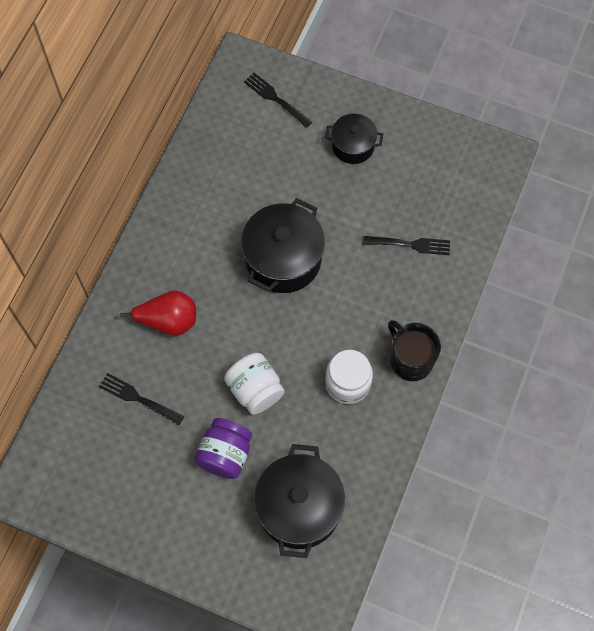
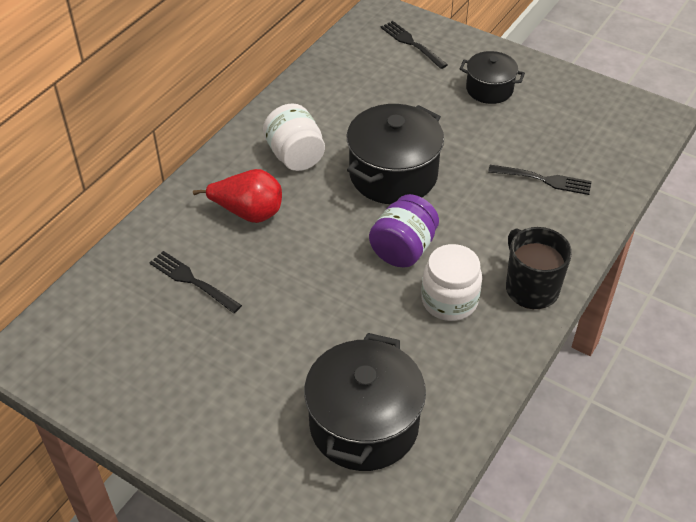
camera: 10 degrees right, 20 degrees down
(225, 454) = (282, 352): purple jar -> purple jar (403, 249)
(255, 390) = (334, 292): white jar -> white jar (295, 156)

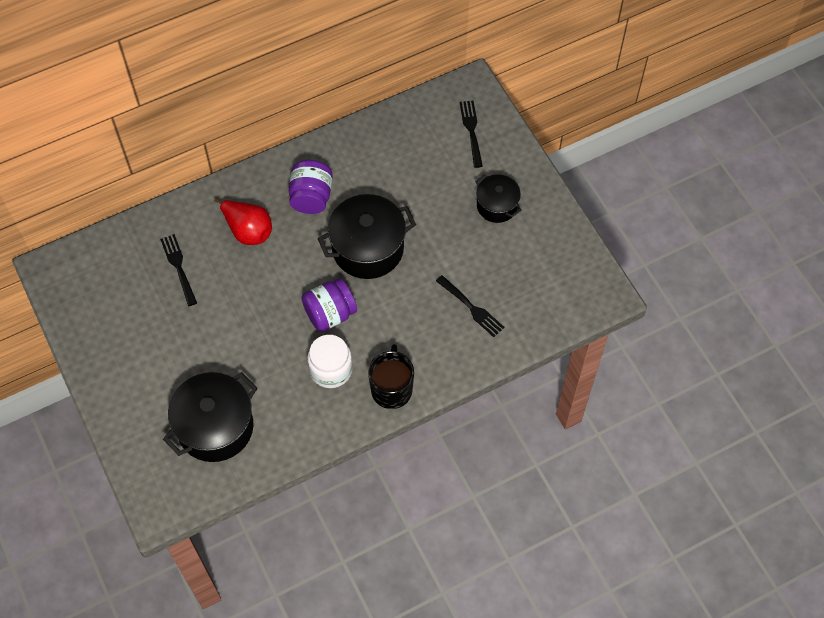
camera: 30 degrees right, 15 degrees up
(295, 156) = (311, 197): white jar -> purple jar

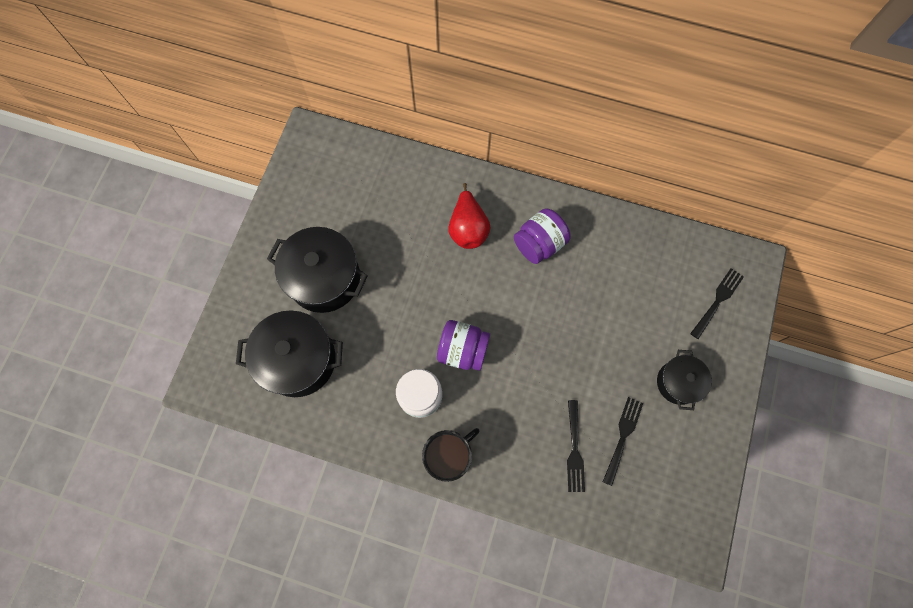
camera: 45 degrees right, 10 degrees up
(179, 267) = (393, 213): black fork -> black fork (622, 438)
(368, 248) = (541, 324): black pot -> black pot (324, 279)

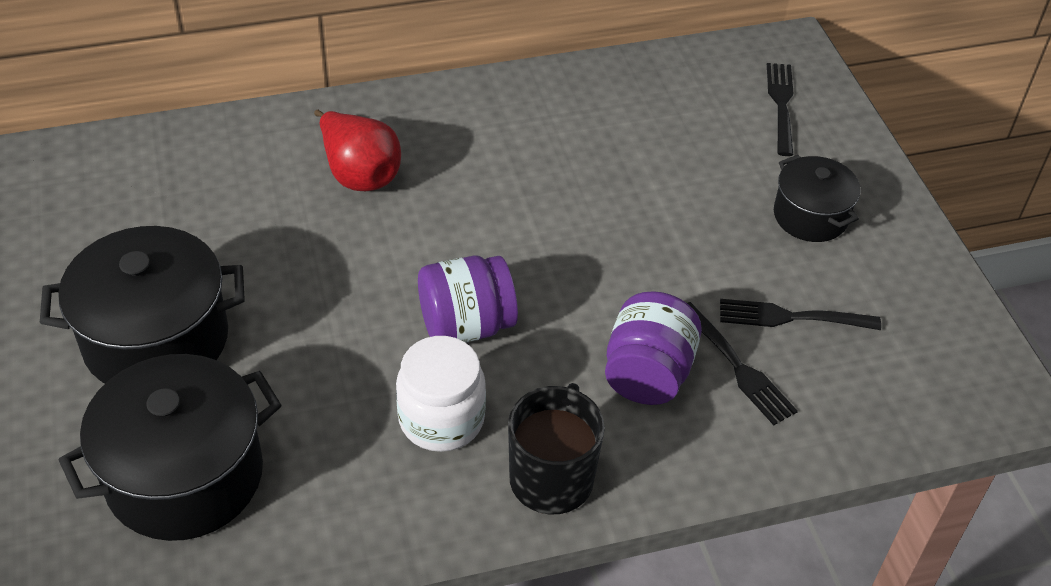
camera: 35 degrees left, 25 degrees down
(539, 244) = (483, 146): purple jar -> purple jar (647, 373)
(622, 438) = (792, 317): black fork -> black fork turned 75 degrees counterclockwise

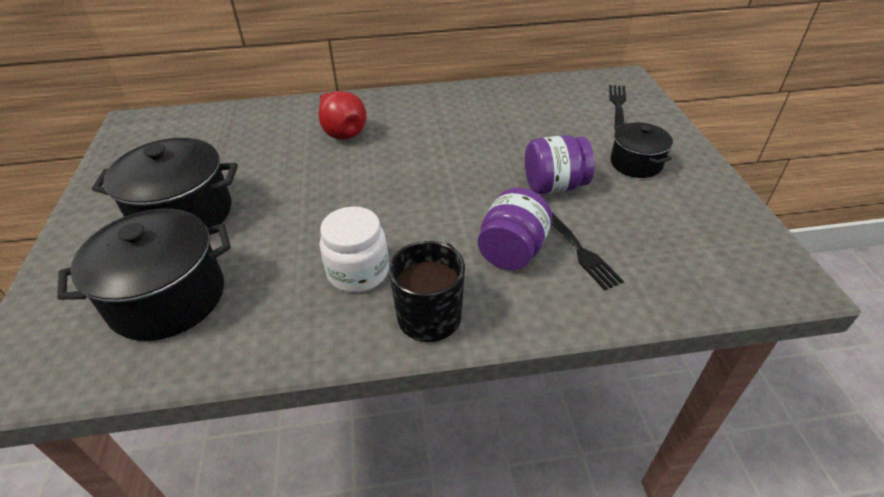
camera: 10 degrees right, 5 degrees down
(466, 326) = (389, 216): purple jar -> purple jar (554, 186)
(792, 317) = (621, 221): black fork -> none

